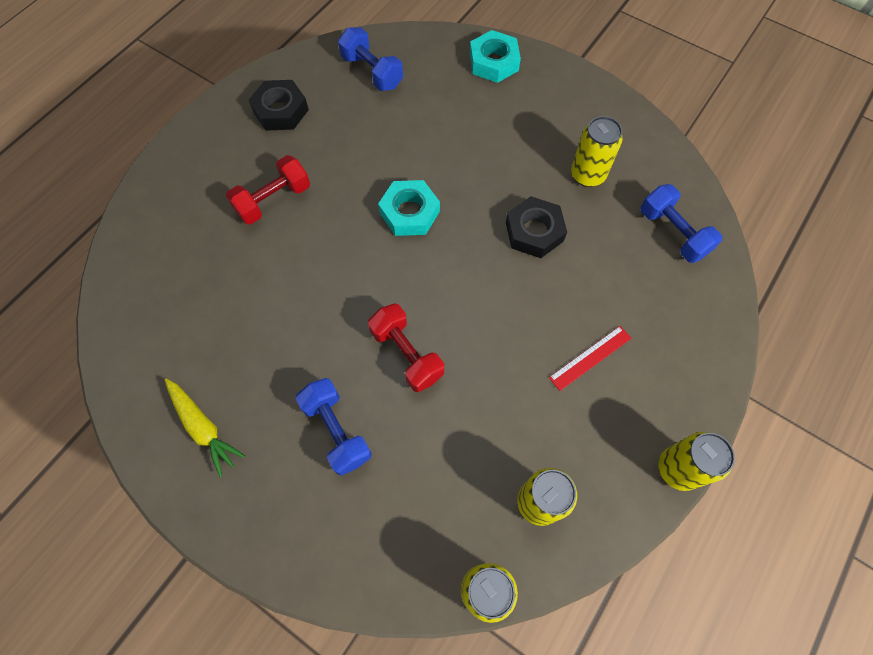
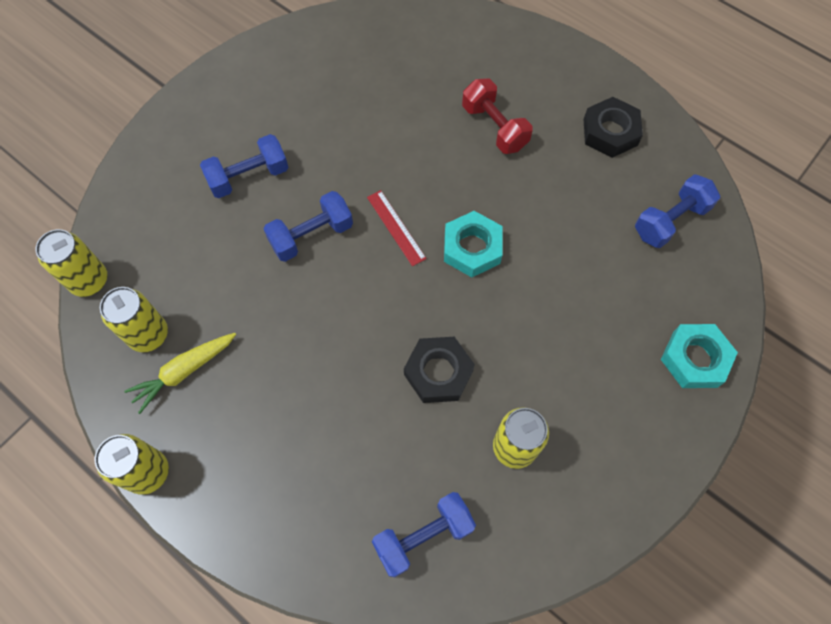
camera: 95 degrees right, 0 degrees up
(203, 427) = (271, 82): yellow carrot -> yellow carrot (184, 372)
(407, 354) = (311, 235): red dumbbell -> blue dumbbell
(590, 358) = (279, 407): red ruler -> red ruler (396, 227)

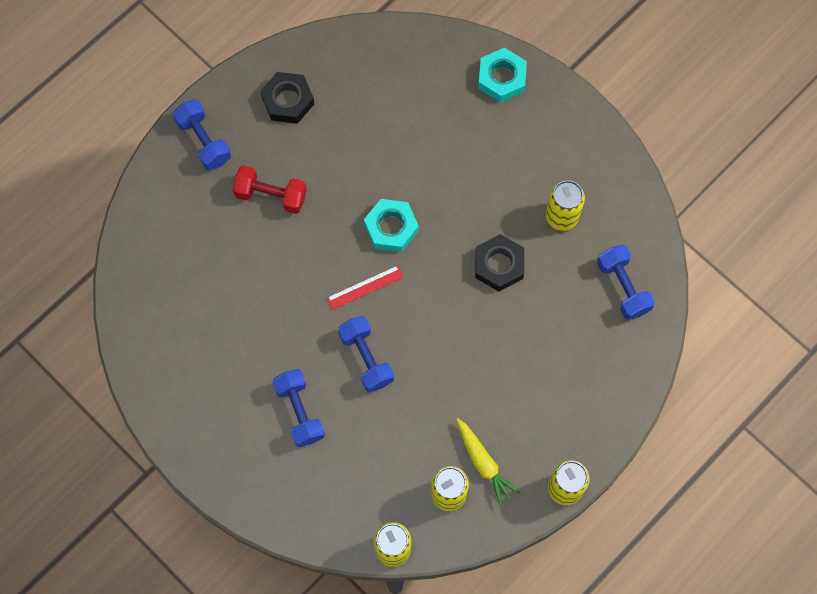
camera: 85 degrees left, 5 degrees up
(494, 127) = (271, 195): red dumbbell -> red dumbbell turned 45 degrees clockwise
(670, 221) = (381, 70): blue dumbbell -> blue dumbbell (204, 141)

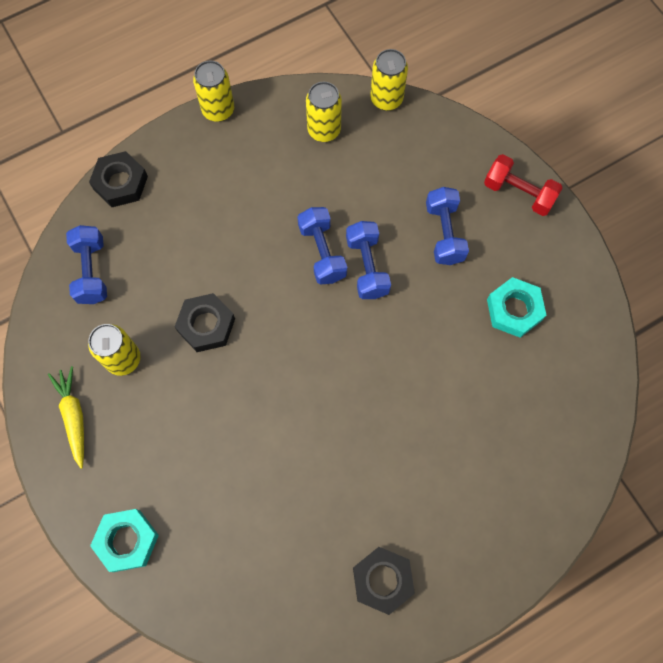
camera: 165 degrees left, 0 degrees up
(204, 141) = (490, 554): blue dumbbell -> blue dumbbell (322, 252)
(271, 195) = (426, 465): red dumbbell -> red dumbbell (518, 193)
(365, 287) = (349, 337): red ruler -> none
(391, 228) = (305, 394): turquoise nut -> turquoise nut (514, 310)
(484, 463) = (283, 147): yellow carrot -> yellow carrot (74, 417)
(632, 382) = (120, 183): none -> black nut

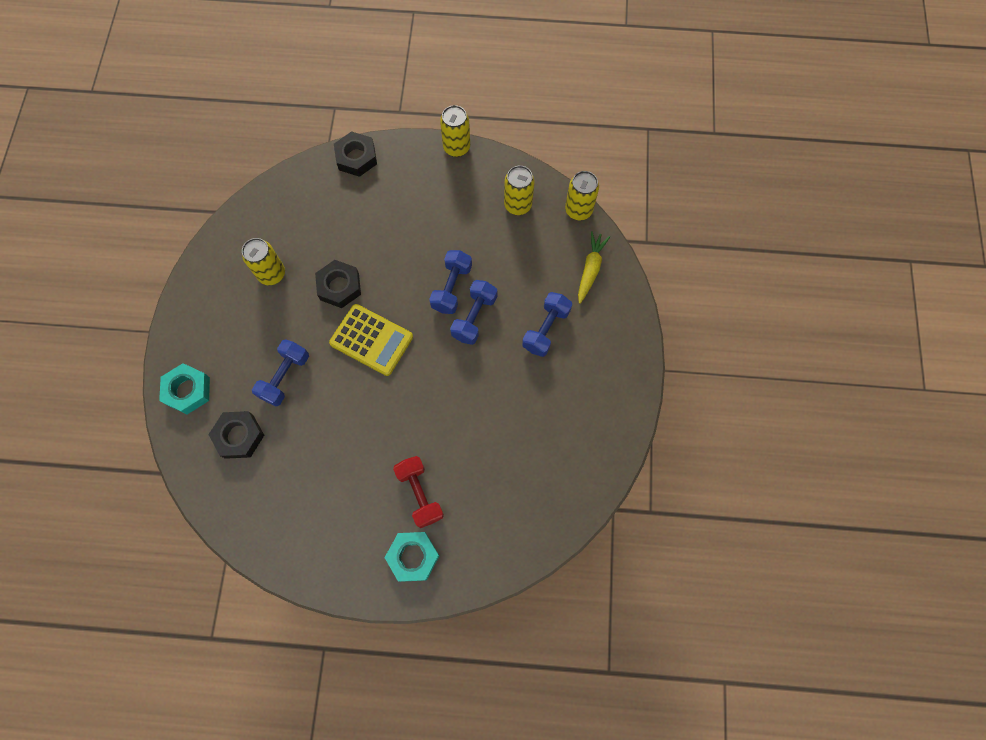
camera: 35 degrees right, 0 degrees up
(74, 417) = (215, 290): yellow carrot -> yellow carrot (590, 269)
(92, 271) = (295, 204): blue dumbbell -> blue dumbbell (285, 377)
(282, 357) = (371, 340): none -> yellow calculator
(382, 580) = (323, 531): black nut -> black nut (239, 436)
(514, 310) = (553, 414): turquoise nut -> turquoise nut (413, 557)
(518, 193) = (622, 335): red dumbbell -> red dumbbell (420, 494)

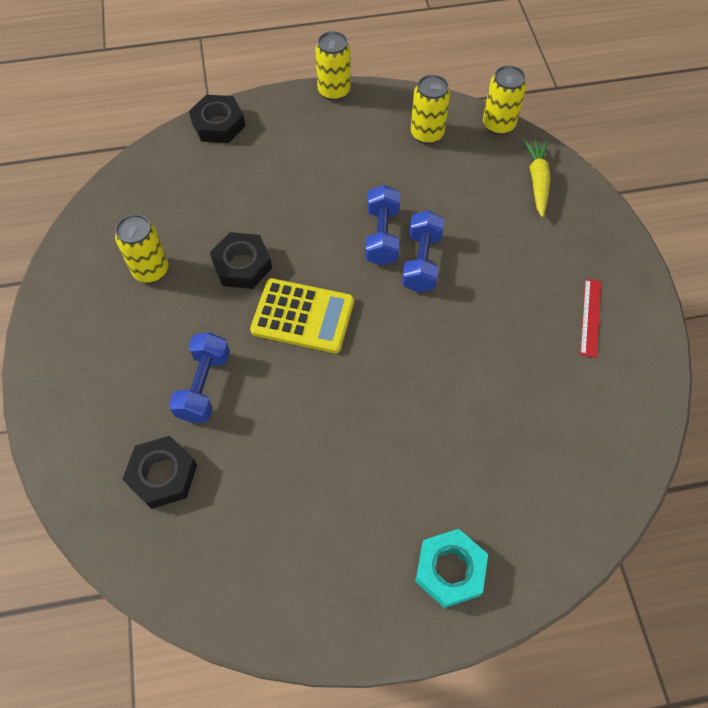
camera: 15 degrees left, 10 degrees down
(188, 390) = (75, 434): turquoise nut -> none
(420, 494) = (430, 486): red dumbbell -> none
(546, 329) = (512, 255): blue dumbbell -> none
(586, 396) = (590, 317): none -> red ruler

